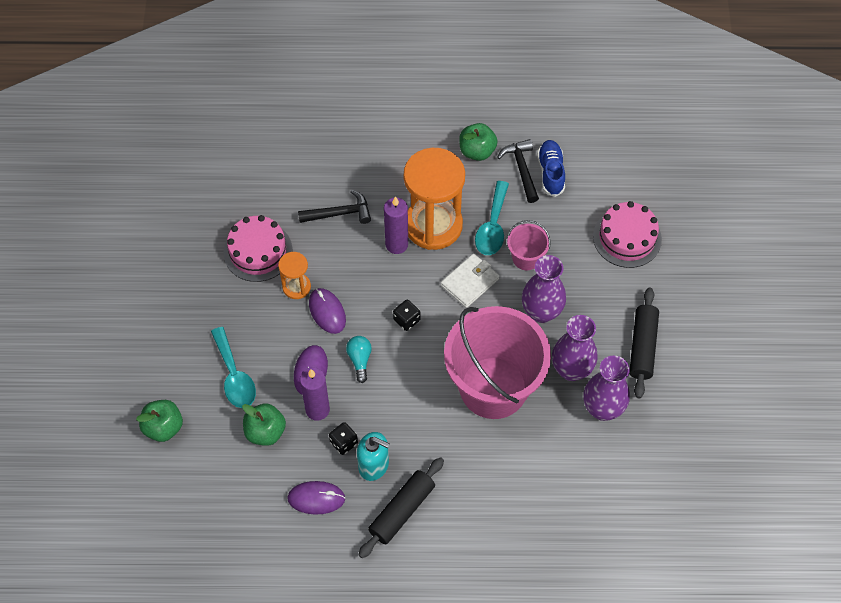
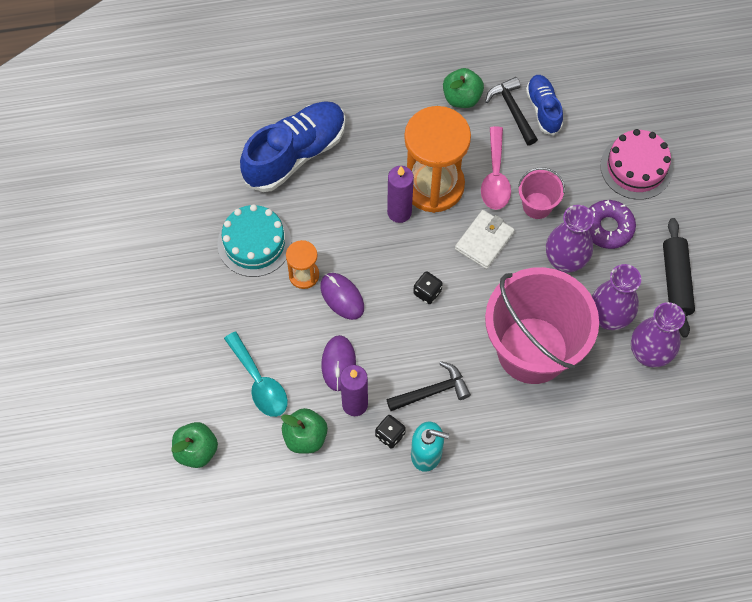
camera: 10 degrees left, 5 degrees up
(258, 251) = (254, 243): pink cake -> turquoise cake
(313, 178) = (295, 154): none -> blue shoe
(316, 498) = (374, 499): purple mouse -> none
(339, 213) = (332, 188): black hammer -> black hammer (432, 391)
(360, 360) = (387, 343): turquoise light bulb -> none
(402, 511) = (466, 497): black rolling pin -> none
(492, 226) = (495, 177): turquoise spoon -> pink spoon
(588, 288) = (608, 227): none -> purple donut

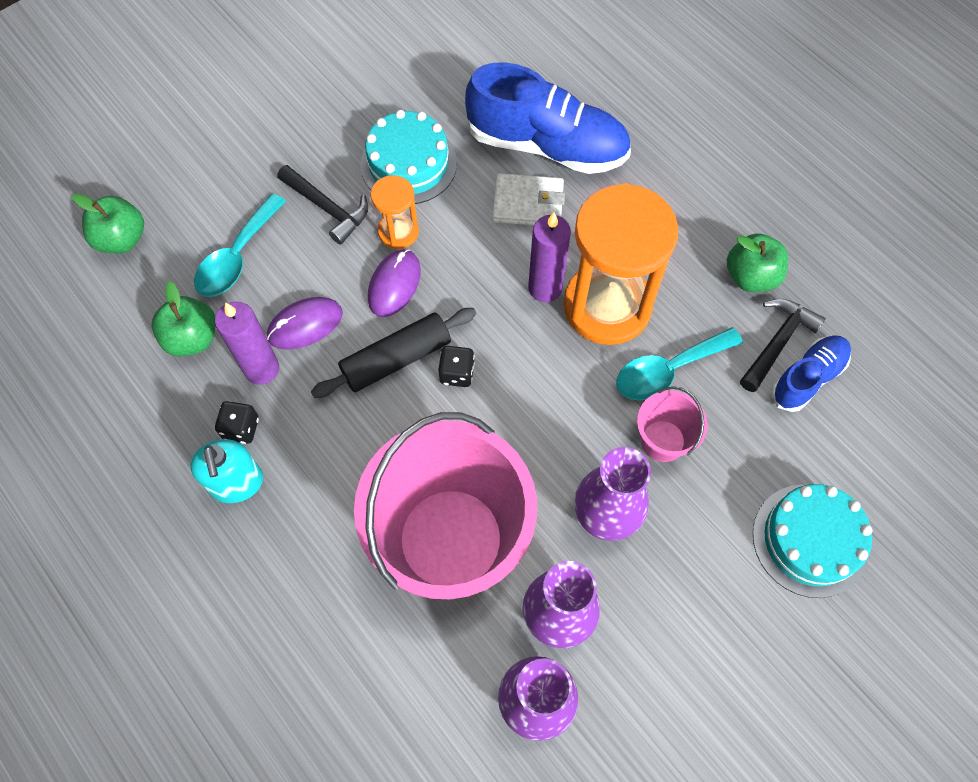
camera: 60 degrees right, 0 degrees up
(432, 391) = (325, 447): black hammer -> black hammer (327, 208)
(484, 241) = (569, 402): white wallet -> white wallet (528, 203)
(495, 177) = (668, 370): pink spoon -> turquoise spoon
(608, 227) = (692, 547): purple donut -> none
(636, 167) = (810, 540): pink cake -> turquoise cake
(676, 281) = (671, 685): black rolling pin -> black rolling pin (396, 359)

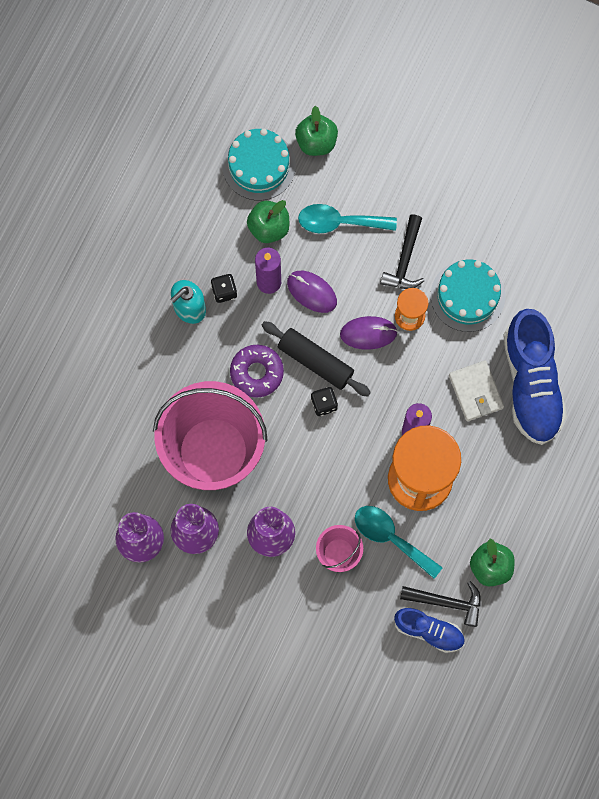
camera: 65 degrees right, 10 degrees up
(372, 436) = (257, 372): none -> purple donut
(810, 540) = (314, 669): turquoise cake -> turquoise cake (259, 165)

